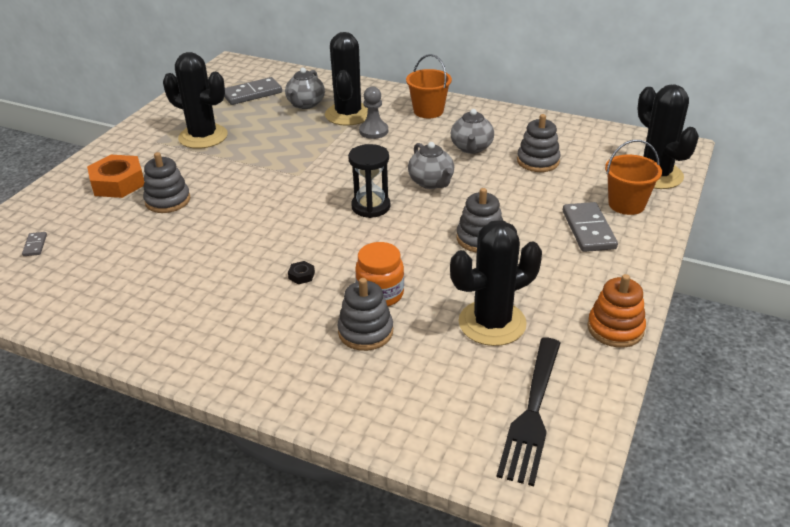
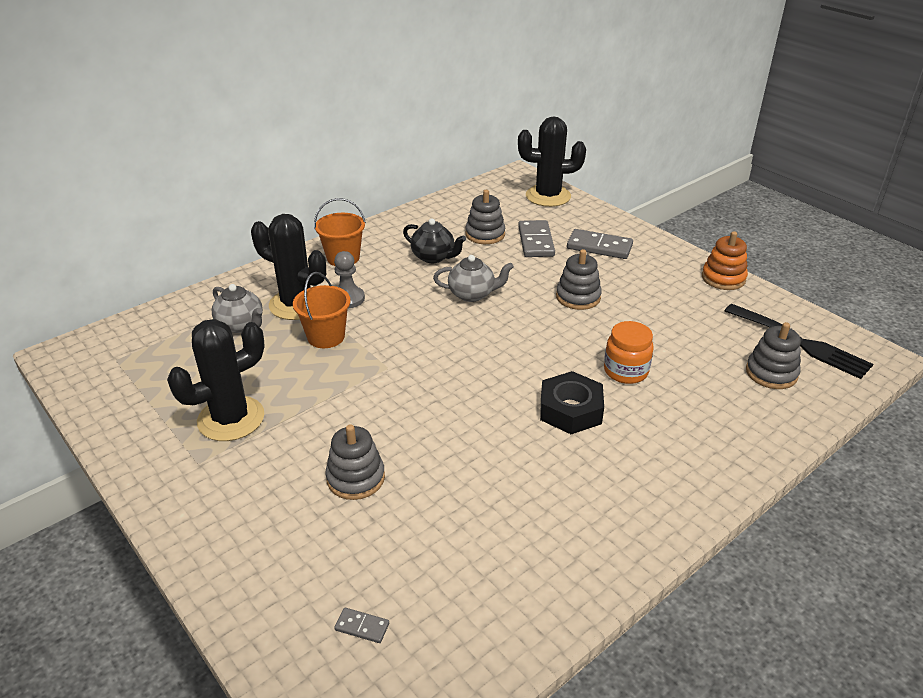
camera: 65 degrees left, 0 degrees up
(118, 183) = (273, 517): orange nut -> none
(252, 94) = (167, 357): grey domino -> grey domino (536, 241)
(301, 275) = (570, 410): black nut -> black nut, size x2.45
(365, 332) = (674, 394): grey stacking toy -> grey stacking toy (771, 373)
(371, 207) = (485, 338): black hourglass -> none
(471, 148) = (434, 257): grey teapot -> black teapot
(492, 323) = (693, 327): black cactus -> none
(626, 204) = (577, 221): orange bucket -> orange bucket (326, 337)

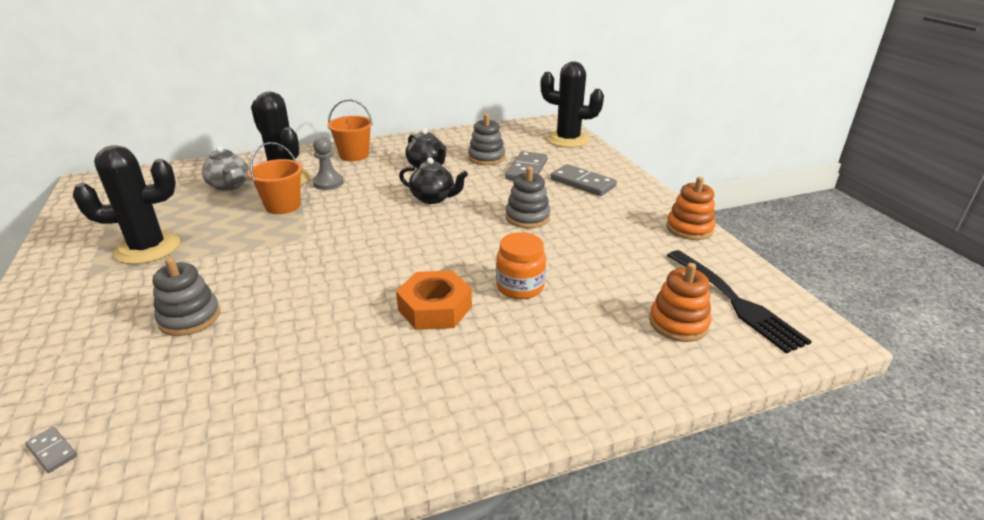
camera: 20 degrees right, 5 degrees down
(472, 294) = (433, 198): grey teapot -> black teapot
(570, 410) = (435, 308): black nut -> orange nut
(771, 373) = (678, 323): grey stacking toy -> orange stacking toy

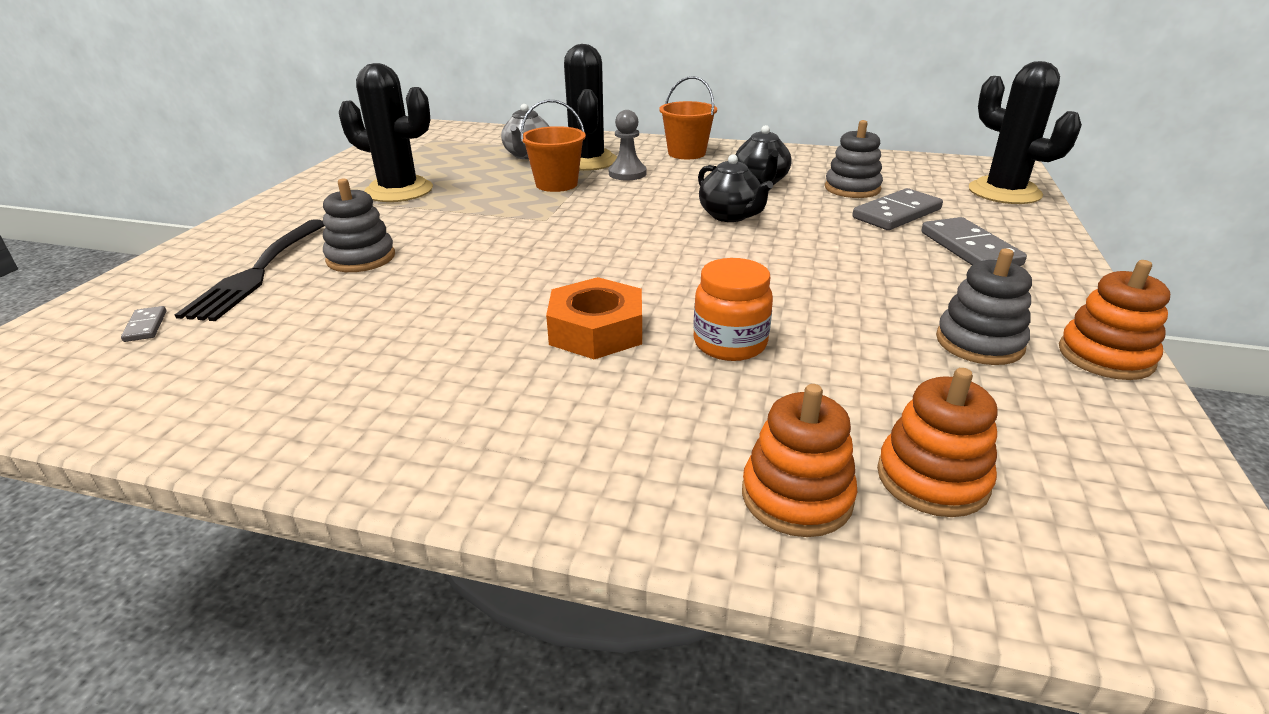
camera: 35 degrees right, 0 degrees up
(527, 217) = (834, 268): grey stacking toy -> grey stacking toy (979, 343)
(634, 360) = (796, 496): none -> orange stacking toy
(735, 302) = (1084, 491): black fork -> black fork (257, 272)

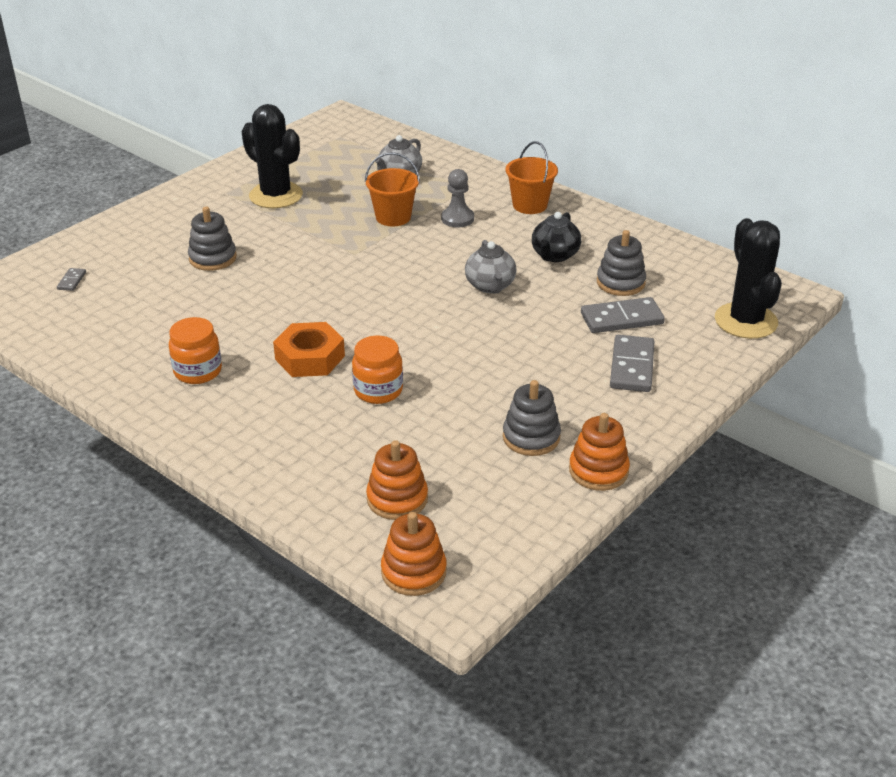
camera: 25 degrees right, 5 degrees up
(257, 272) = (147, 253): black fork -> none
(441, 390) = (198, 371): none -> orange jar
(587, 161) = (439, 195): black cactus -> none
(730, 216) = (490, 286): black teapot -> grey teapot
(796, 496) = (321, 484): orange stacking toy -> orange stacking toy (413, 572)

